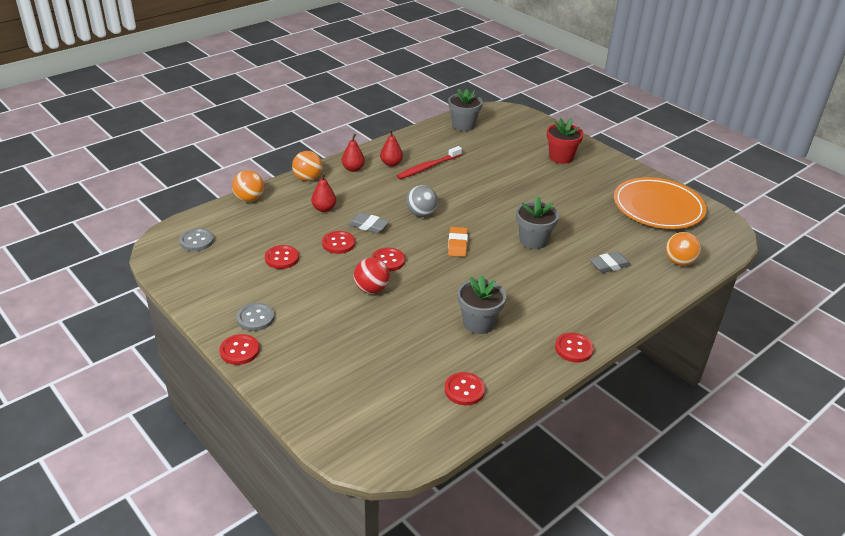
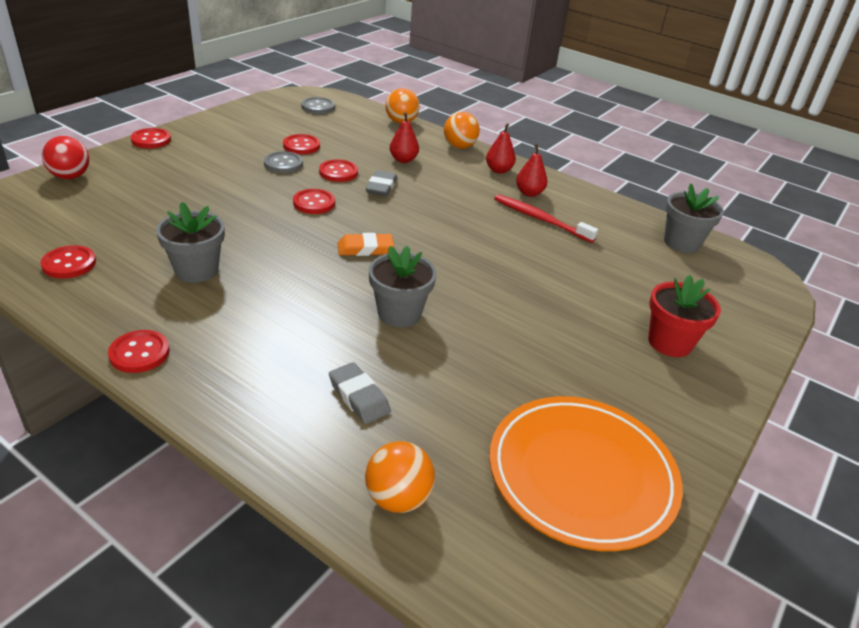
camera: 75 degrees right, 0 degrees up
(255, 318) = (200, 142): grey button -> grey button (283, 164)
(371, 289) = (256, 196): red ball -> red ball (70, 176)
(421, 214) = (423, 219): grey ball -> none

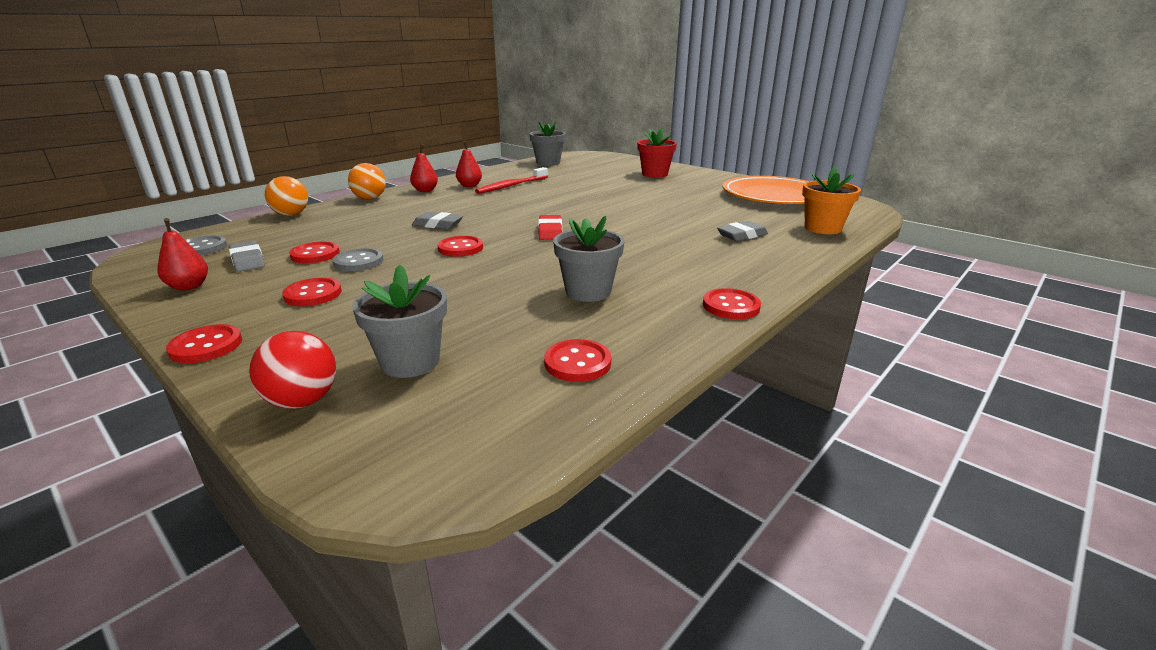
camera: 80 degrees left, 10 degrees down
(290, 126) = (248, 260): none -> grey eraser
(338, 172) = (396, 239): red button -> red button (313, 294)
(365, 249) = (550, 231): orange eraser -> red eraser
(398, 498) = (822, 228): orange ball -> orange flower pot
(399, 313) = (642, 224): grey flower pot -> grey flower pot (410, 362)
(403, 160) = (384, 216): red pear -> red pear (189, 287)

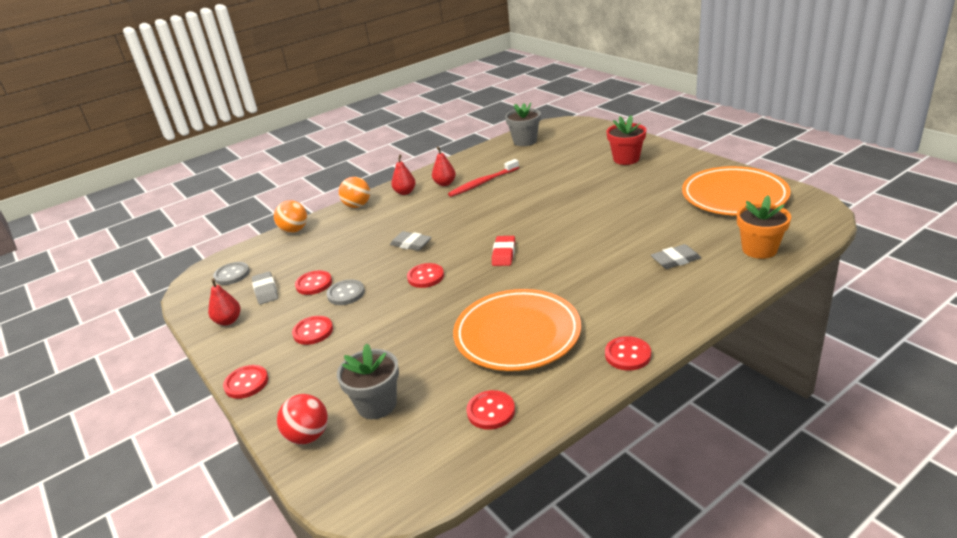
camera: 15 degrees right, 5 degrees up
(588, 292) = (517, 334): grey flower pot -> orange plate

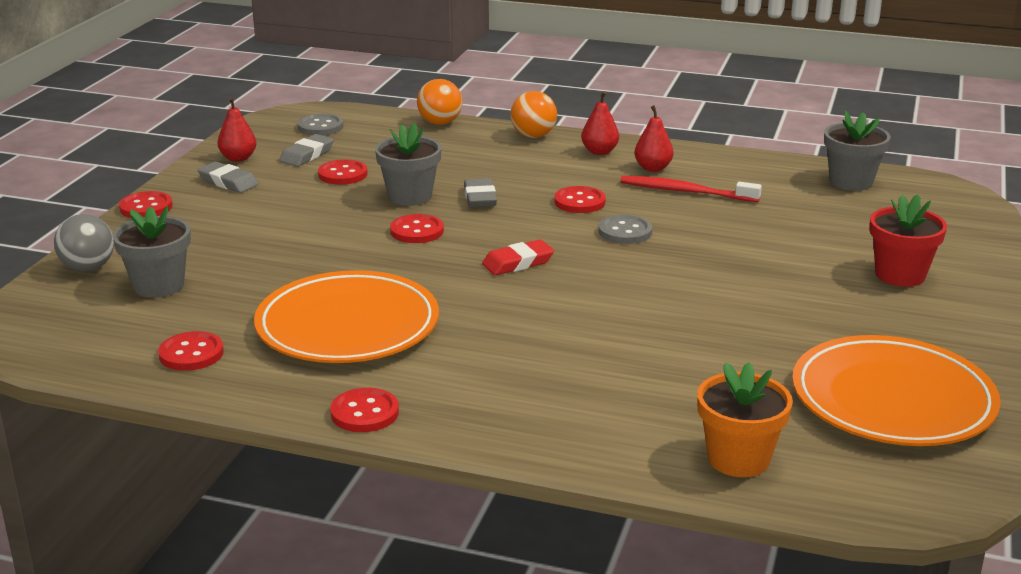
camera: 50 degrees right, 5 degrees down
(308, 436) = (88, 268): red ball -> grey ball
(313, 331) = (255, 207): red button -> red button (579, 202)
(346, 294) = (340, 198): grey button -> grey button (625, 232)
(377, 267) = (410, 196): none -> grey flower pot
(675, 260) = (631, 392): grey eraser -> grey eraser (228, 182)

